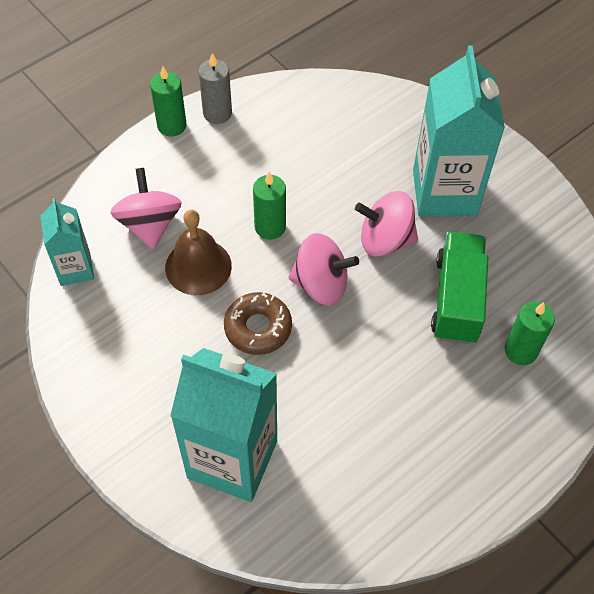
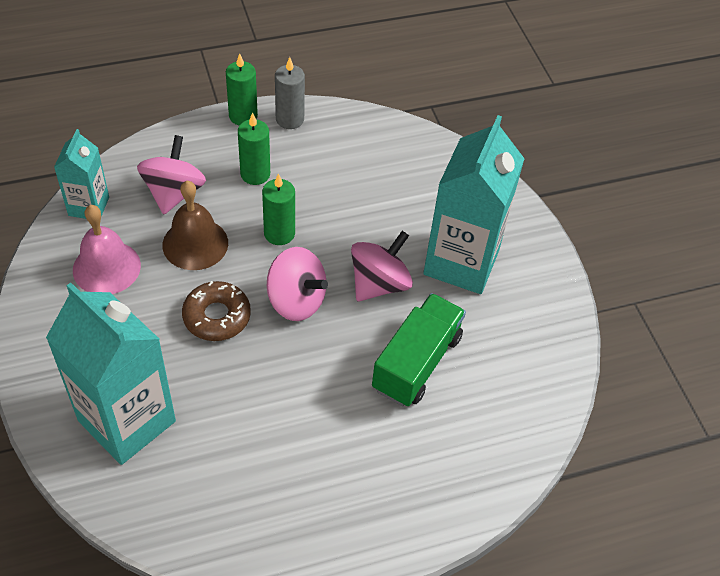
camera: 20 degrees right, 5 degrees down
(128, 322) = (106, 267): none -> pink bell
(385, 240) = (379, 284): pink spinning top -> pink spinning top turned 105 degrees clockwise
(520, 350) = (452, 433): green candle -> green candle (255, 174)

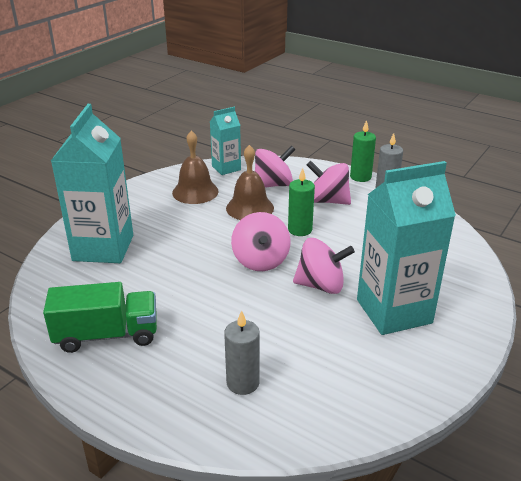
camera: 55 degrees right, 20 degrees down
(106, 267) = (195, 192): pink bell -> brown bell
(217, 316) = (210, 240): brown donut -> none
(255, 174) = (328, 201): green candle -> pink spinning top
(416, 363) = (281, 335): green truck -> green truck (107, 335)
(449, 432) = (243, 383): none -> grey candle

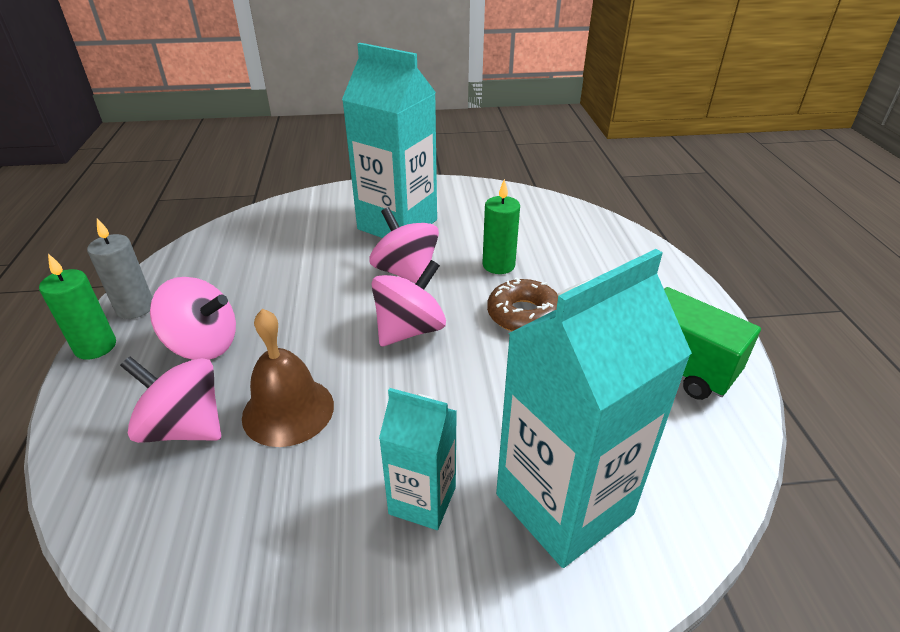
camera: 130 degrees left, 5 degrees up
(195, 192) = (286, 519): brown bell -> none
(217, 308) = (523, 315): none -> brown donut
(226, 168) = (145, 541): turquoise carton -> turquoise carton (422, 500)
(243, 383) = (579, 255): grey candle -> none
(300, 230) = (308, 333): green candle -> green candle (498, 265)
(328, 201) = (203, 345): pink spinning top -> pink spinning top turned 60 degrees counterclockwise

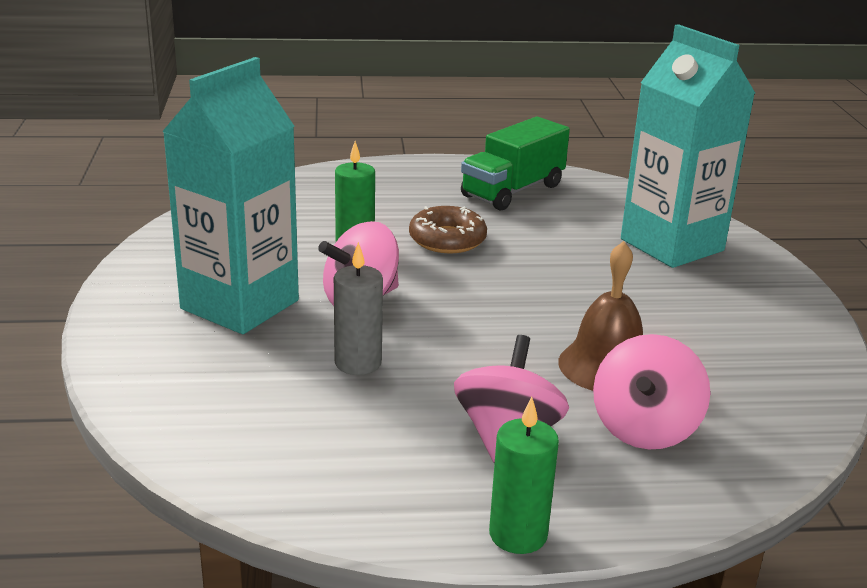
camera: 90 degrees left, 10 degrees down
(135, 308) = (425, 516): grey candle -> grey candle (358, 363)
(409, 330) = (473, 299): pink spinning top -> none
(422, 500) = (688, 297): turquoise carton -> none

